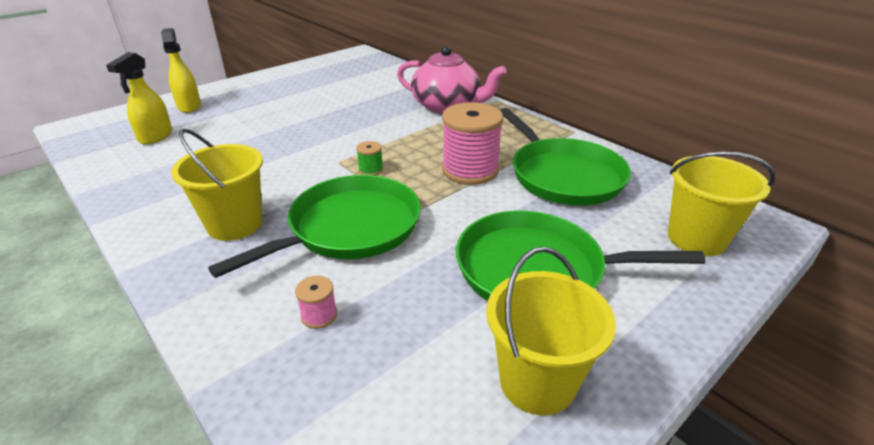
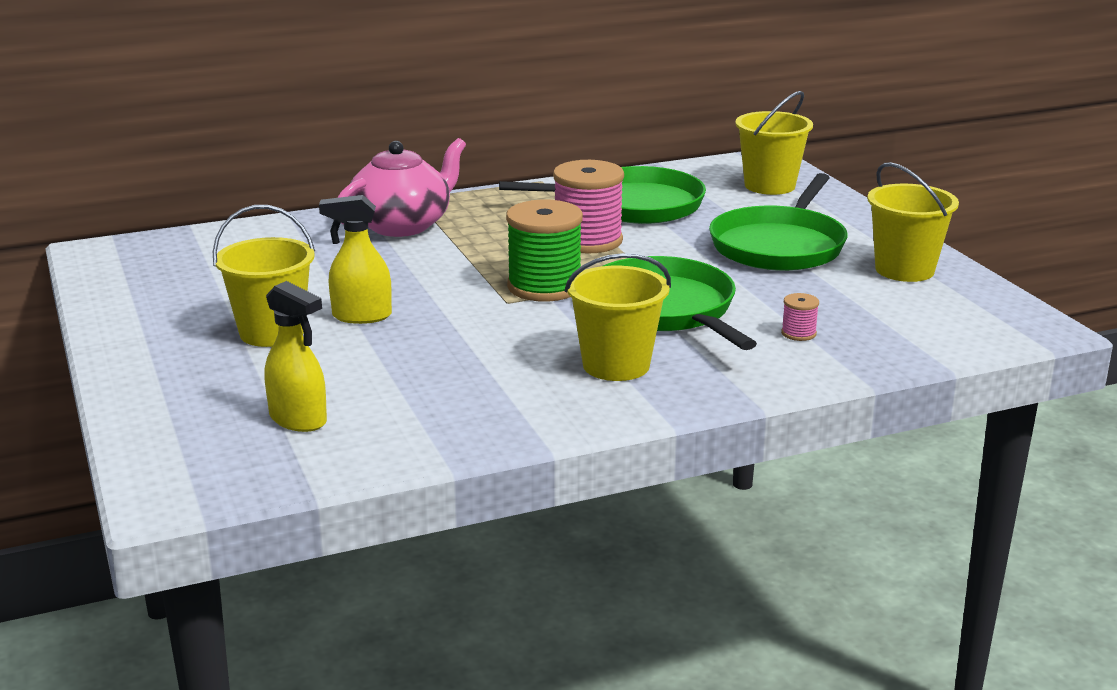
camera: 70 degrees left, 10 degrees down
(189, 106) = (189, 395): yellow spray bottle -> yellow spray bottle (361, 316)
(270, 107) = (272, 332): none -> yellow bucket
(371, 170) = (544, 287): green spool -> green spool, size x2.30

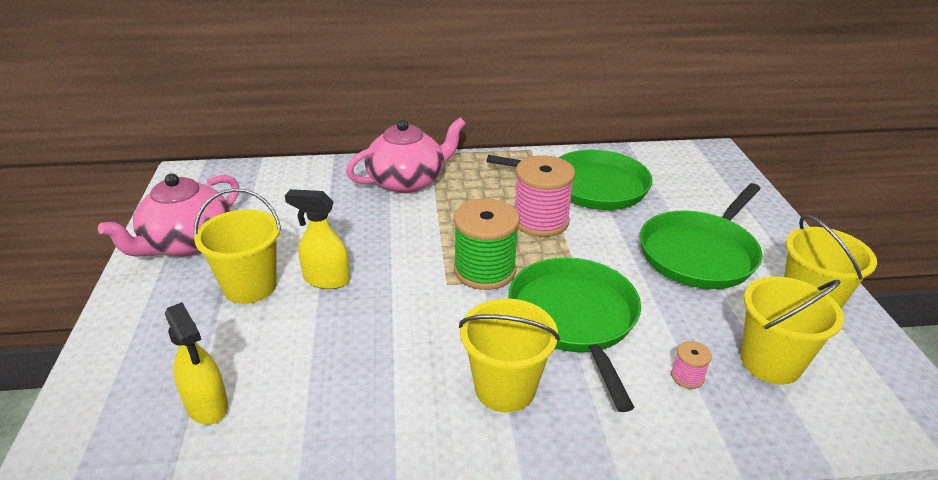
camera: 15 degrees right, 10 degrees up
(157, 308) = (187, 243): none -> pink teapot
(769, 186) = (710, 180): yellow bucket -> yellow bucket (770, 362)

